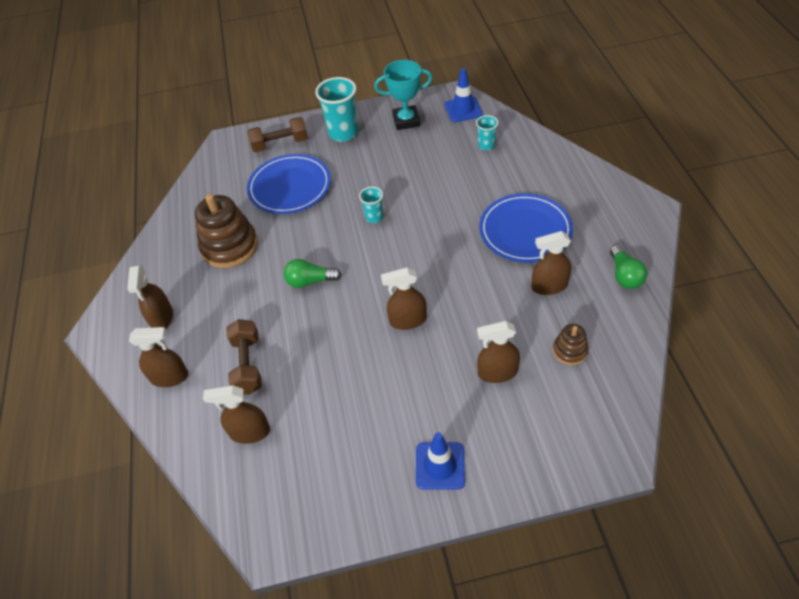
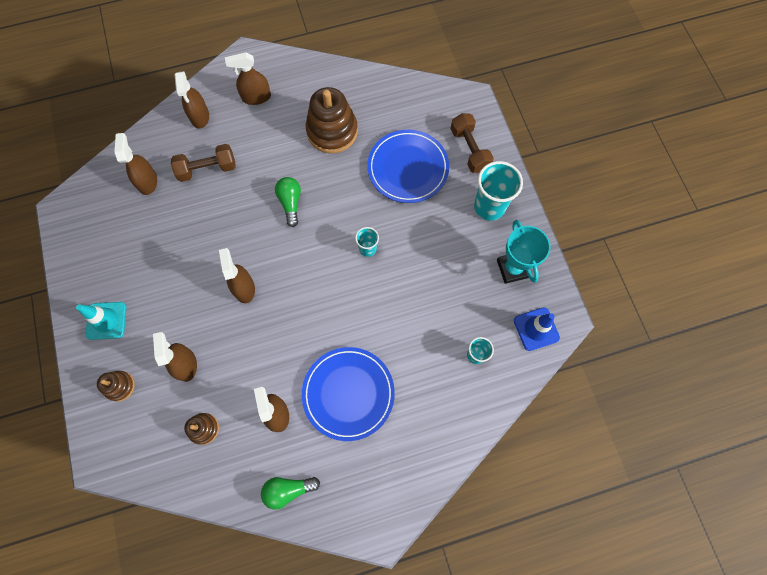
camera: 80 degrees right, 20 degrees up
(440, 466) = (106, 320): blue traffic cone -> turquoise traffic cone
(525, 442) = (120, 386): none -> brown stacking toy

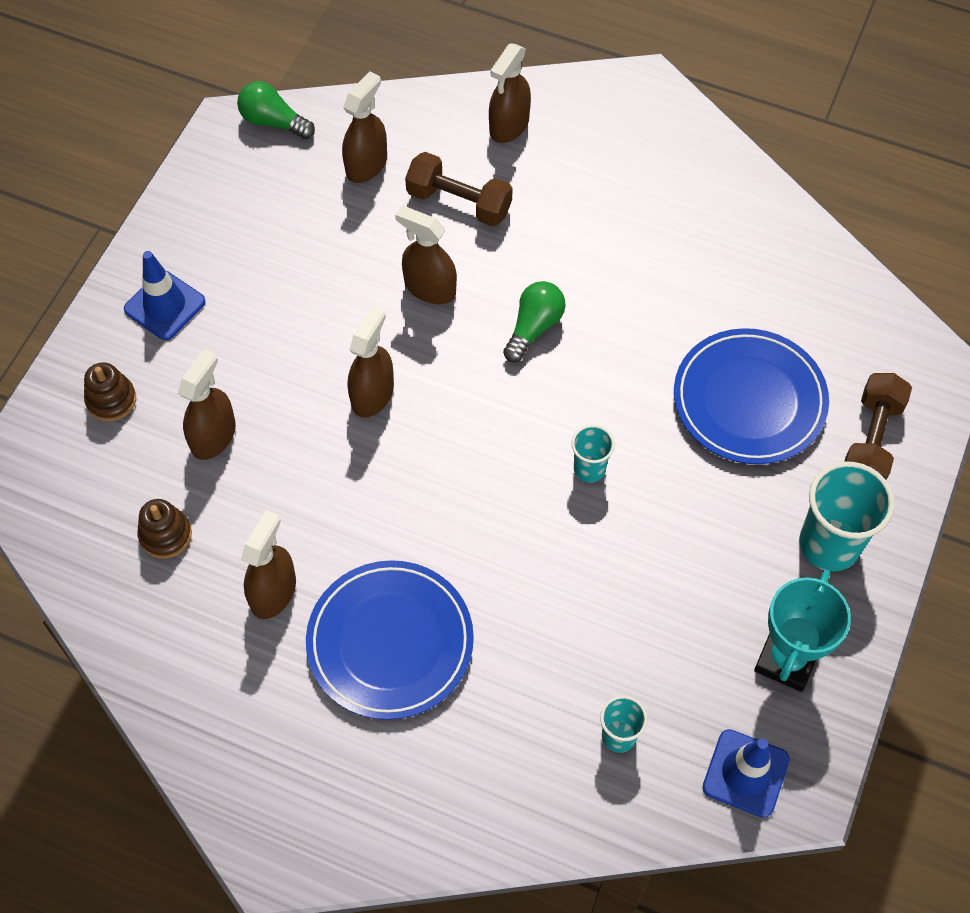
camera: 40 degrees right, 10 degrees down
(106, 320) = (165, 305): turquoise traffic cone -> blue traffic cone
(256, 97) = (610, 151): brown spray bottle -> brown spray bottle (429, 288)
(288, 490) = (202, 700): green light bulb -> green light bulb (273, 122)
(332, 131) = (680, 271): brown stacking toy -> none

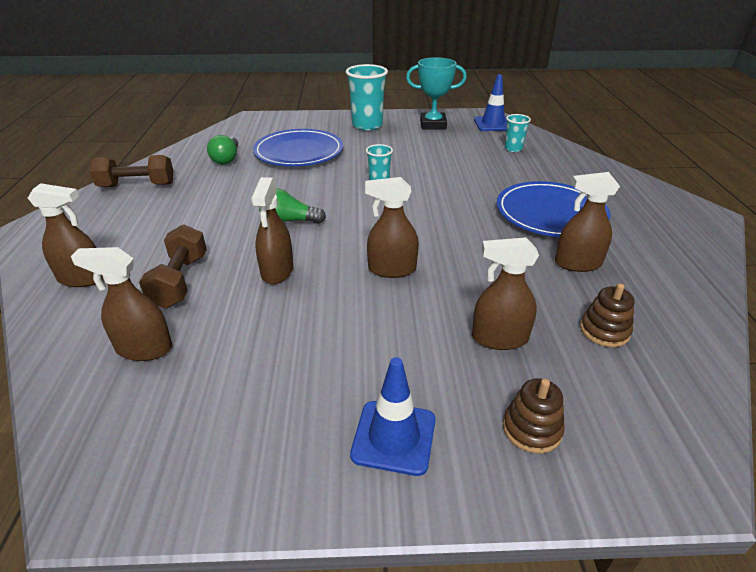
camera: 115 degrees left, 25 degrees down
(273, 122) = (82, 451): green light bulb -> green light bulb (226, 159)
(871, 440) = (302, 125): brown dumbbell -> brown dumbbell (137, 185)

